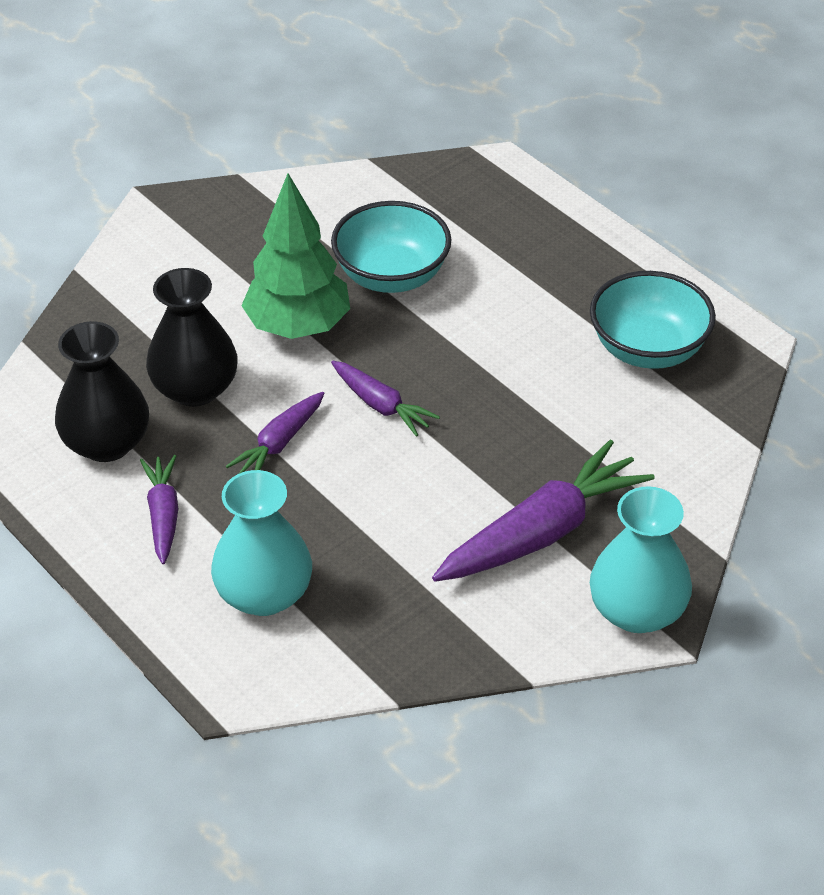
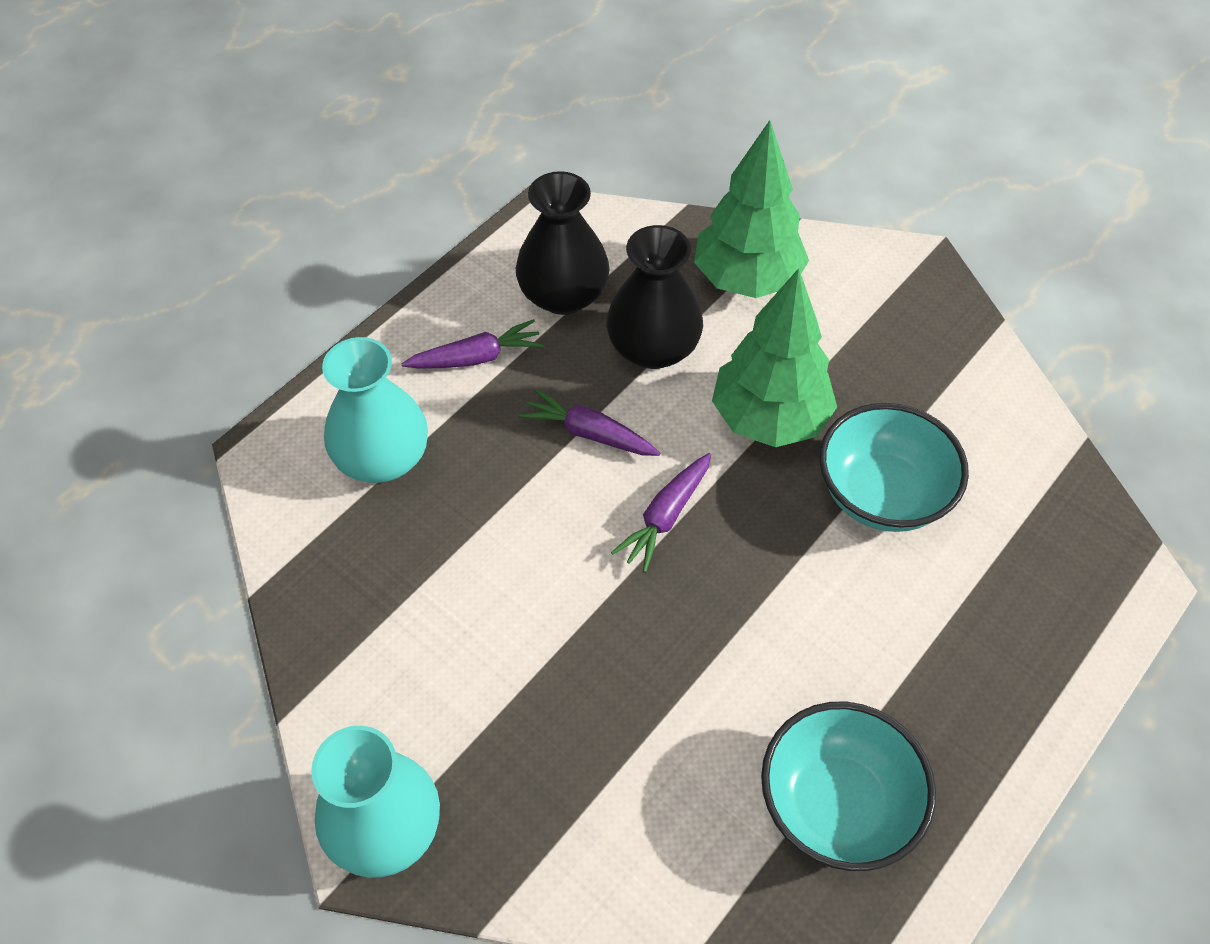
camera: 80 degrees right, 10 degrees up
(136, 315) = (747, 279): none -> green tree
(542, 532) = (496, 709): purple carrot -> none

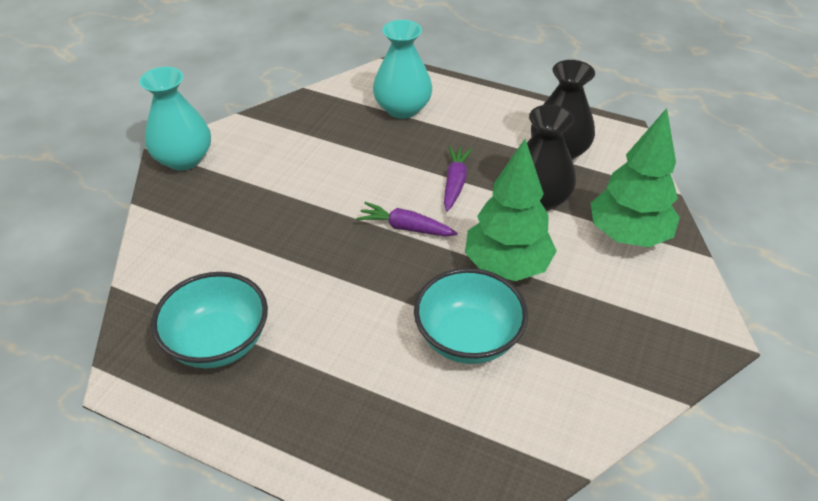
camera: 75 degrees right, 10 degrees down
(476, 357) = (489, 127): purple carrot -> none

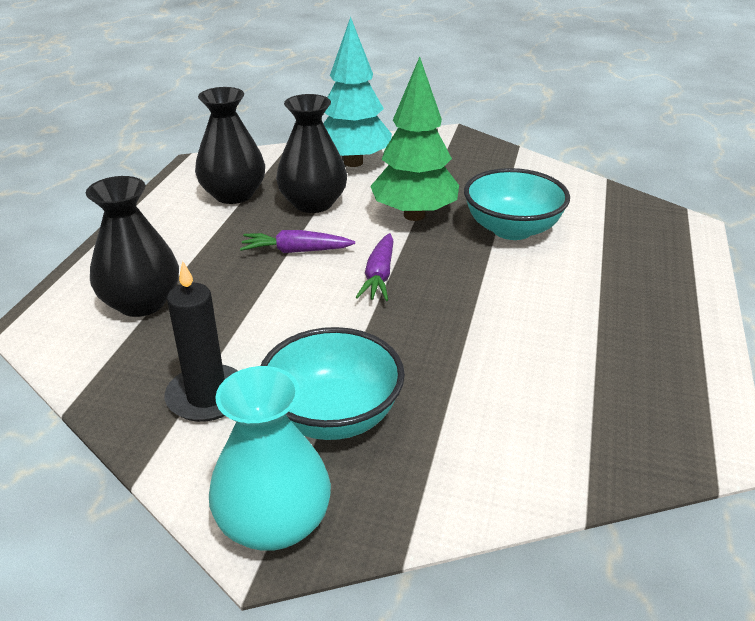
camera: 100 degrees left, 10 degrees down
(218, 342) = (613, 383): turquoise bowl -> turquoise bowl (333, 415)
(294, 137) = (207, 396): none -> black candle
(402, 108) = (141, 302): turquoise vase -> black vase
(628, 235) = (353, 162): green tree -> turquoise tree

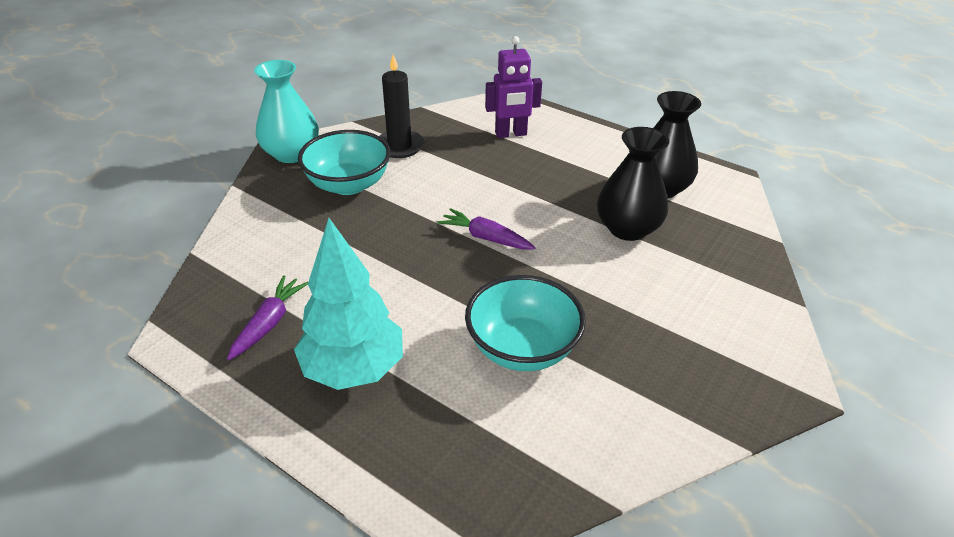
camera: 110 degrees right, 5 degrees up
(141, 302) = (511, 134): black vase -> purple robot
(296, 251) = (546, 204): purple carrot -> purple carrot (269, 323)
(353, 162) = (716, 274): turquoise tree -> turquoise tree (354, 369)
(414, 215) = (580, 286): green tree -> none

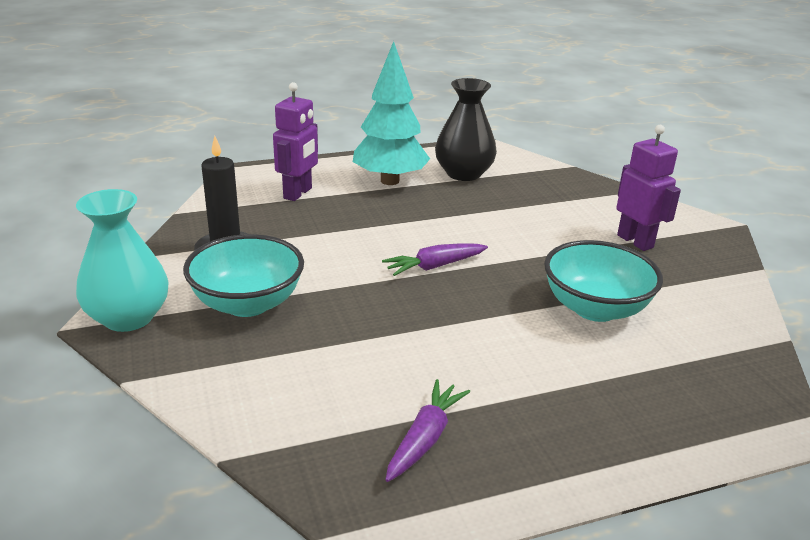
camera: 55 degrees left, 10 degrees down
(269, 323) = (425, 438): purple carrot -> purple carrot turned 60 degrees clockwise
(354, 369) = (547, 406): turquoise tree -> turquoise tree (390, 181)
(627, 228) = (497, 206): black vase -> none
(678, 334) = (635, 241): none -> purple robot

